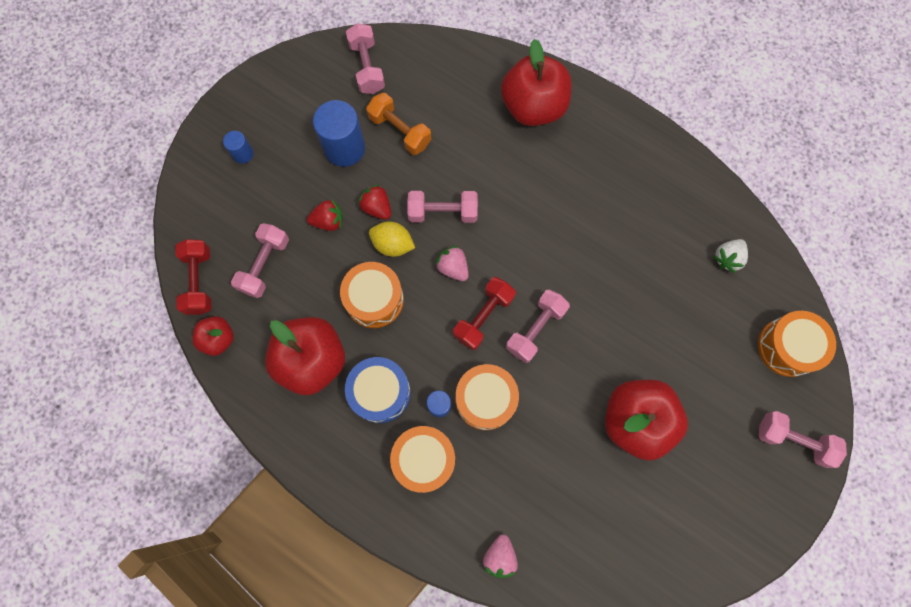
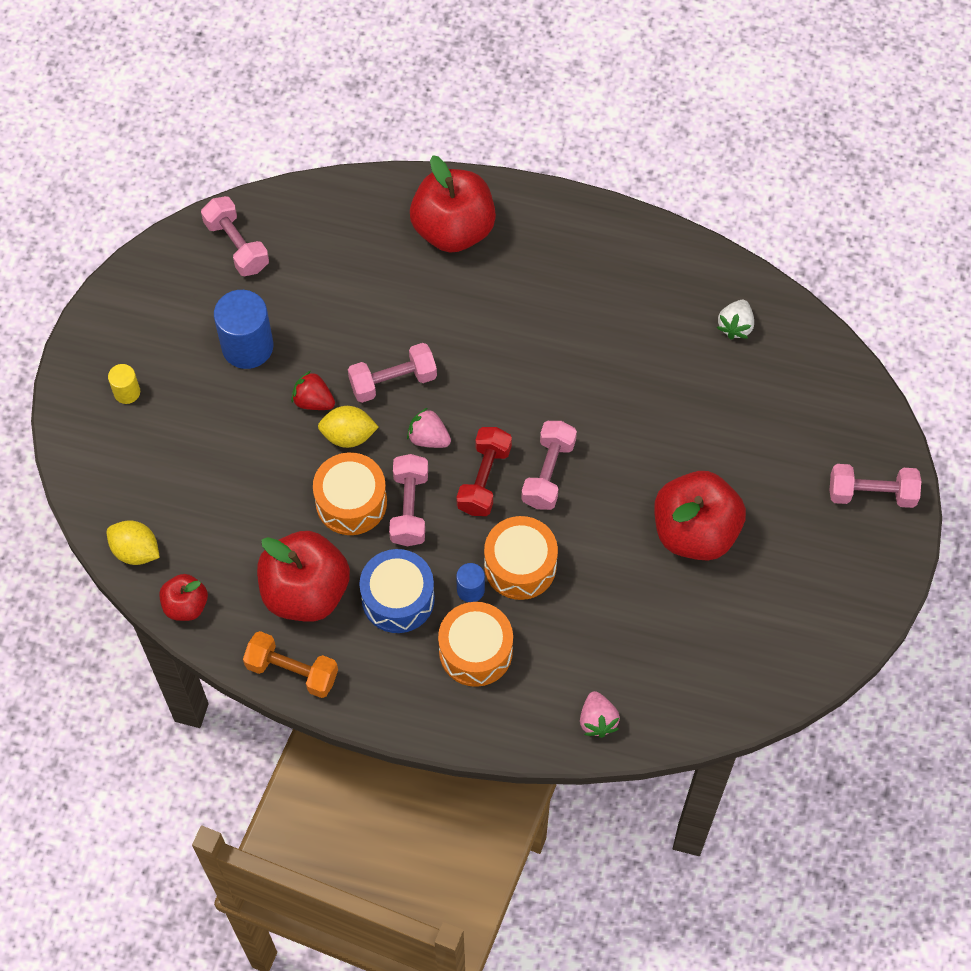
camera: 20 degrees left, 10 degrees down
(199, 281) = (136, 551): red dumbbell -> yellow lemon
(243, 154) = (127, 392): blue cylinder -> yellow cylinder
(264, 265) = (206, 507): pink dumbbell -> pink dumbbell (409, 508)
(328, 221) = (262, 434): red strawberry -> none
(400, 131) = (306, 306): orange dumbbell -> orange dumbbell (292, 671)
(787, 347) = (833, 399): orange drum -> none

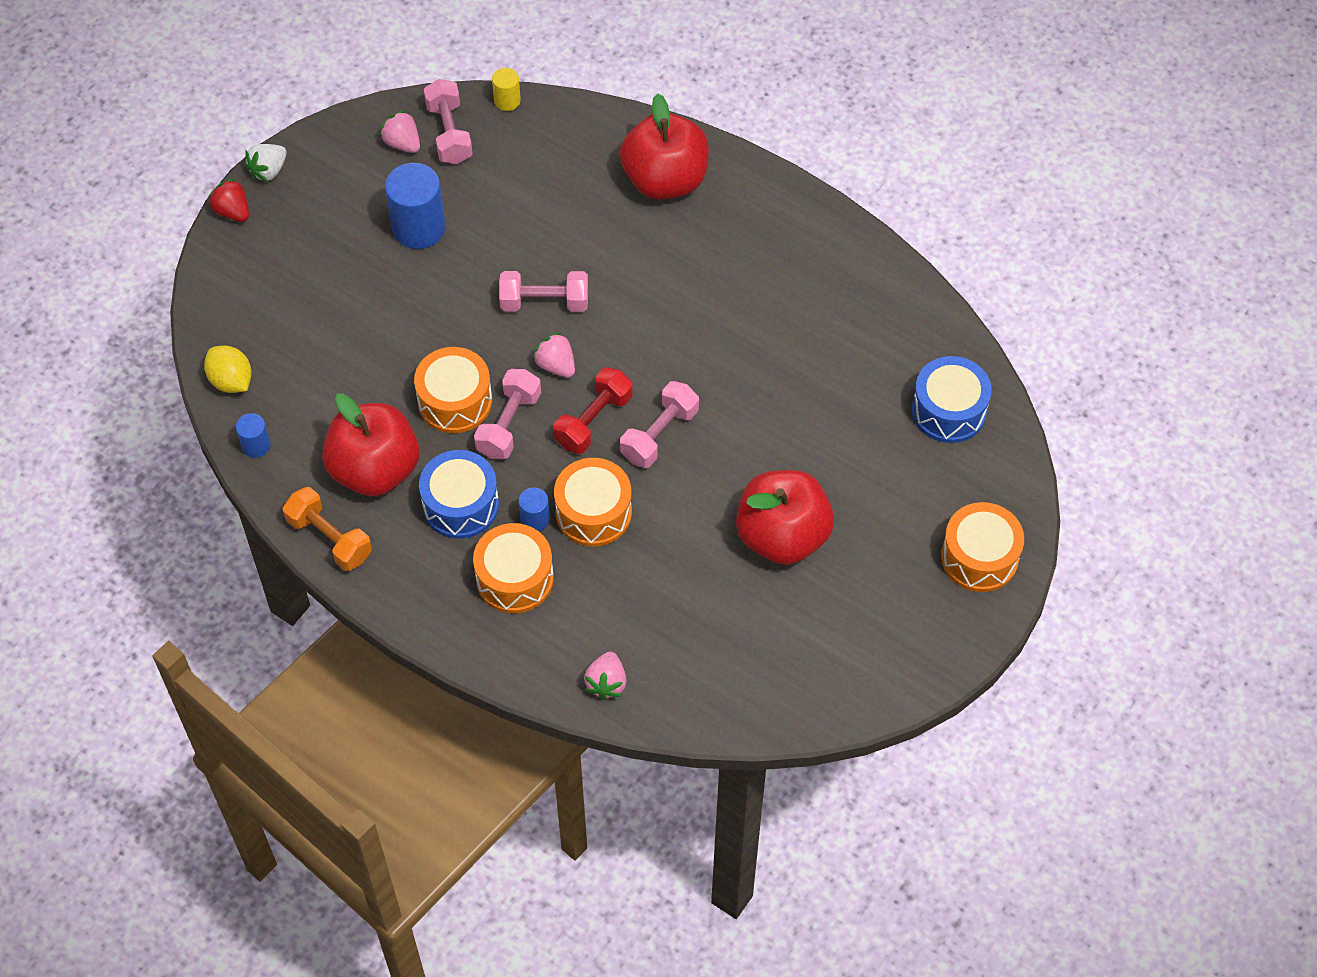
camera: 20 degrees right, 5 degrees down
(127, 392) = (287, 234): yellow cylinder -> yellow cylinder (507, 101)
(186, 605) = (256, 445): red apple -> blue cylinder
(197, 269) = (402, 143): none -> pink strawberry
(313, 401) = (460, 297): red strawberry -> red strawberry (232, 211)
(348, 435) = (479, 339): yellow lemon -> none
(735, 326) = (908, 354): white strawberry -> white strawberry (268, 170)
(791, 367) = (948, 410): none -> blue drum
(871, 493) = (979, 557): pink dumbbell -> orange drum

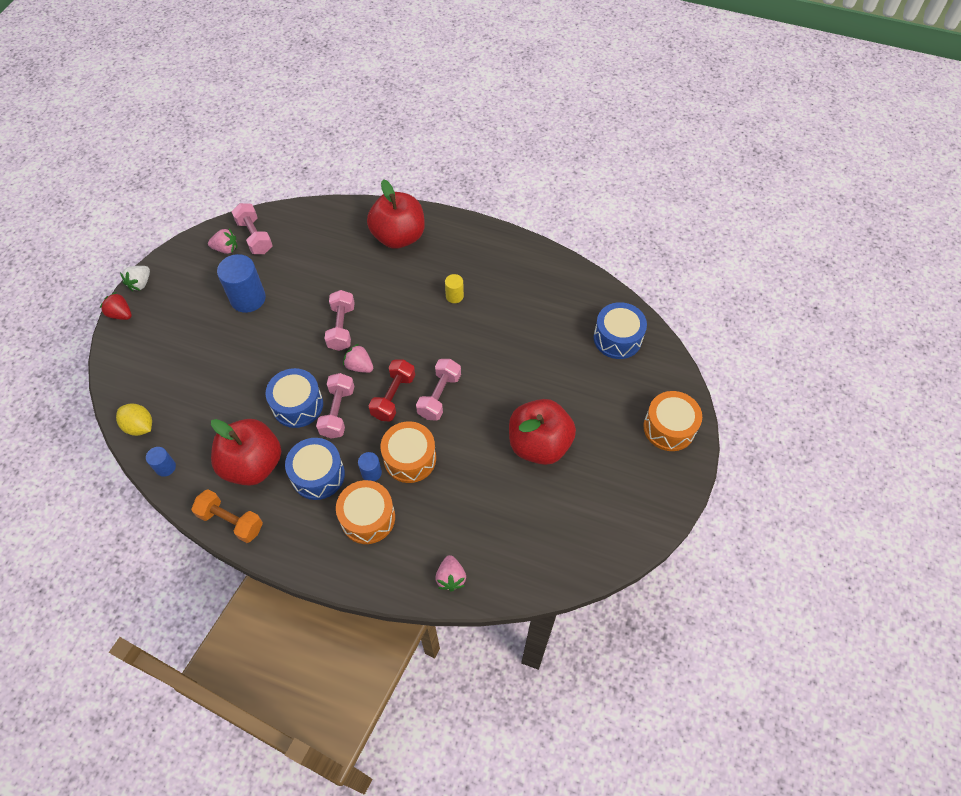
camera: 15 degrees left, 0 degrees up
(402, 143) = (226, 249): pink strawberry -> pink strawberry turned 150 degrees clockwise
(455, 401) = (297, 405): orange drum -> blue drum
(507, 101) = (287, 210): yellow cylinder -> yellow cylinder (454, 296)
(544, 302) = (341, 327): pink dumbbell -> pink dumbbell turned 75 degrees counterclockwise

